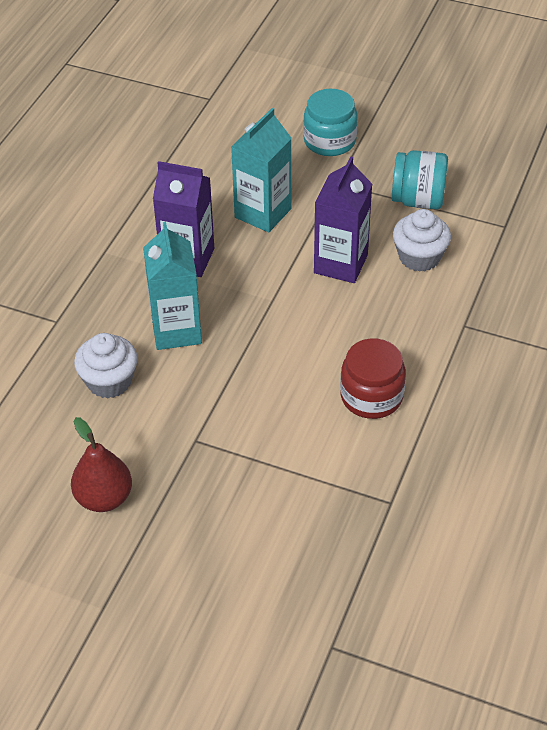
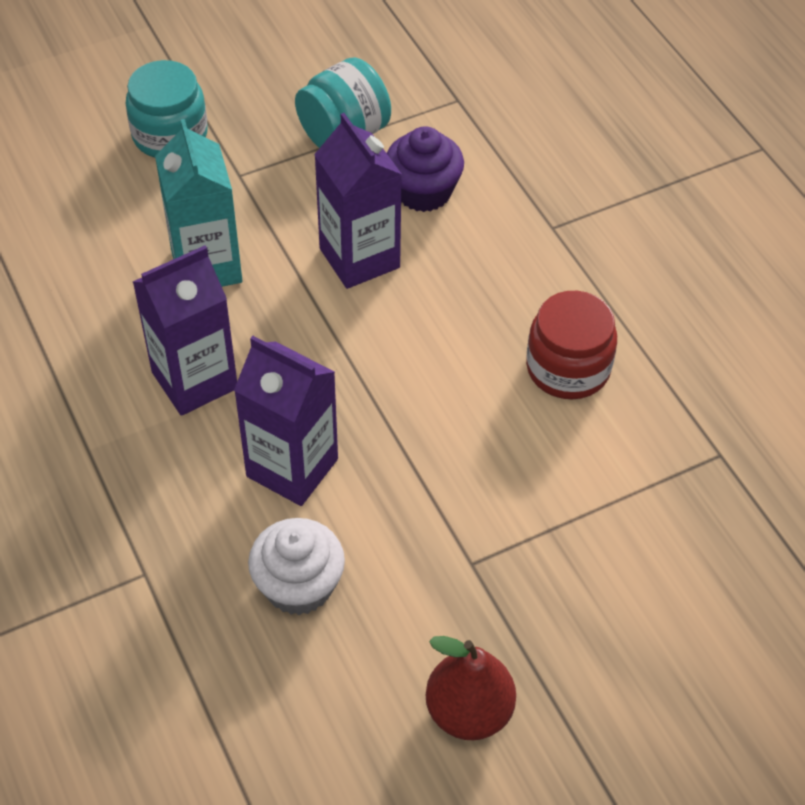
camera: 50 degrees left, 5 degrees up
(176, 330) = (292, 467): turquoise carton -> purple carton
(419, 257) = (423, 191): white cupcake -> purple cupcake

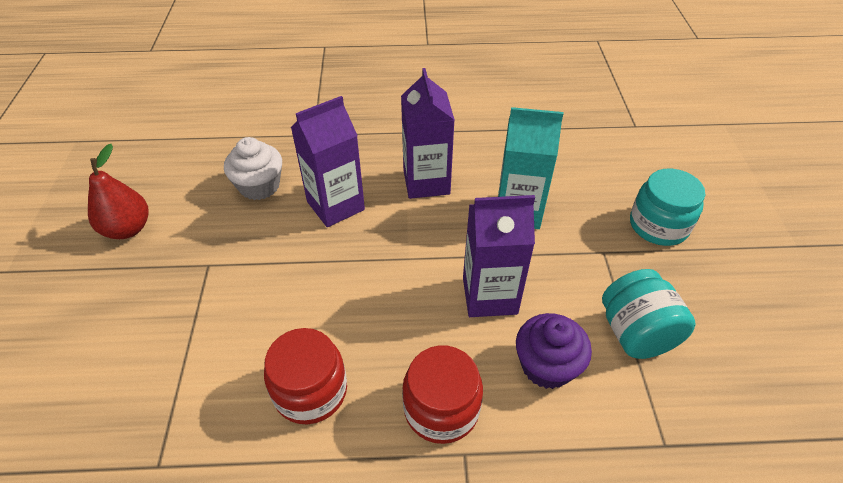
camera: 115 degrees right, 5 degrees down
(519, 257) = (441, 409): none -> red jar

